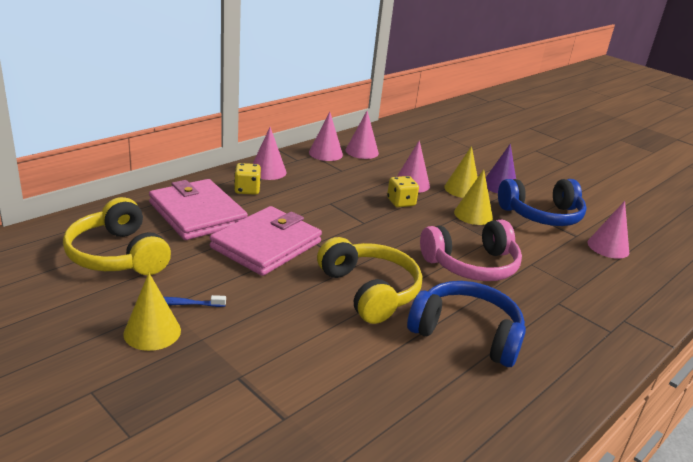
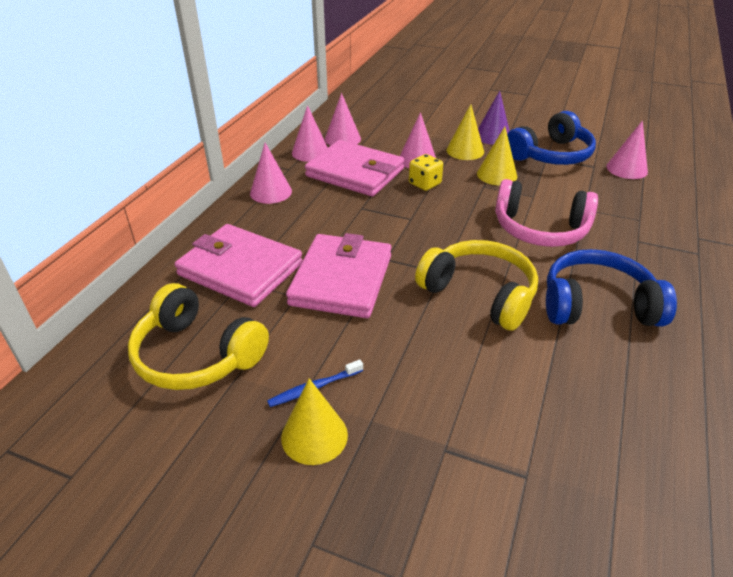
camera: 20 degrees left, 10 degrees up
(247, 190) = (268, 221): yellow dice -> none
(349, 178) = (355, 173): none -> pink wallet
(471, 265) = (540, 229): pink headphones -> pink headphones turned 60 degrees clockwise

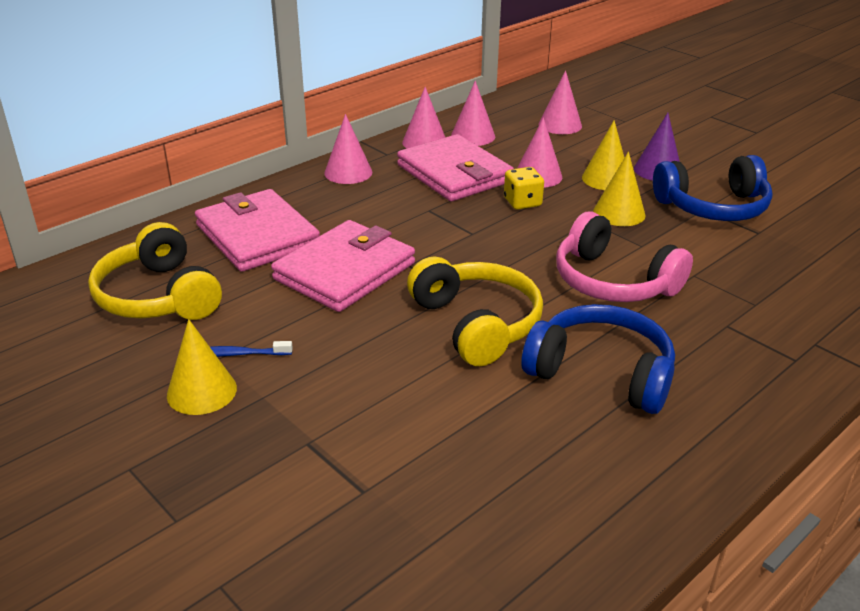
camera: 25 degrees right, 5 degrees down
(626, 169) = (801, 245): pink cone -> pink cone (560, 125)

